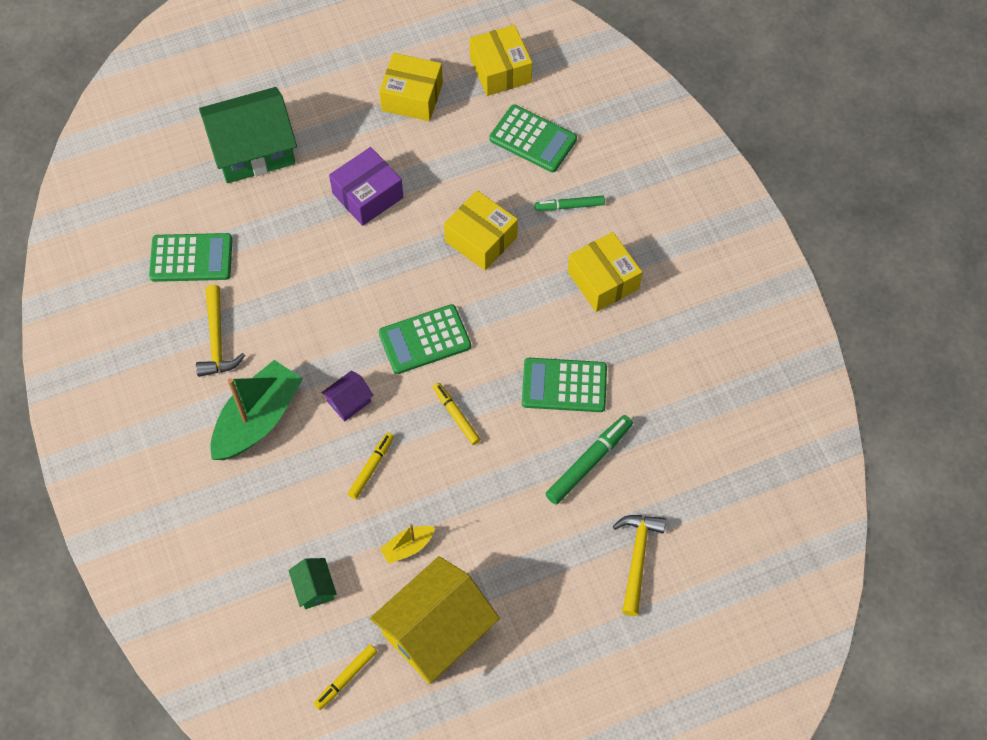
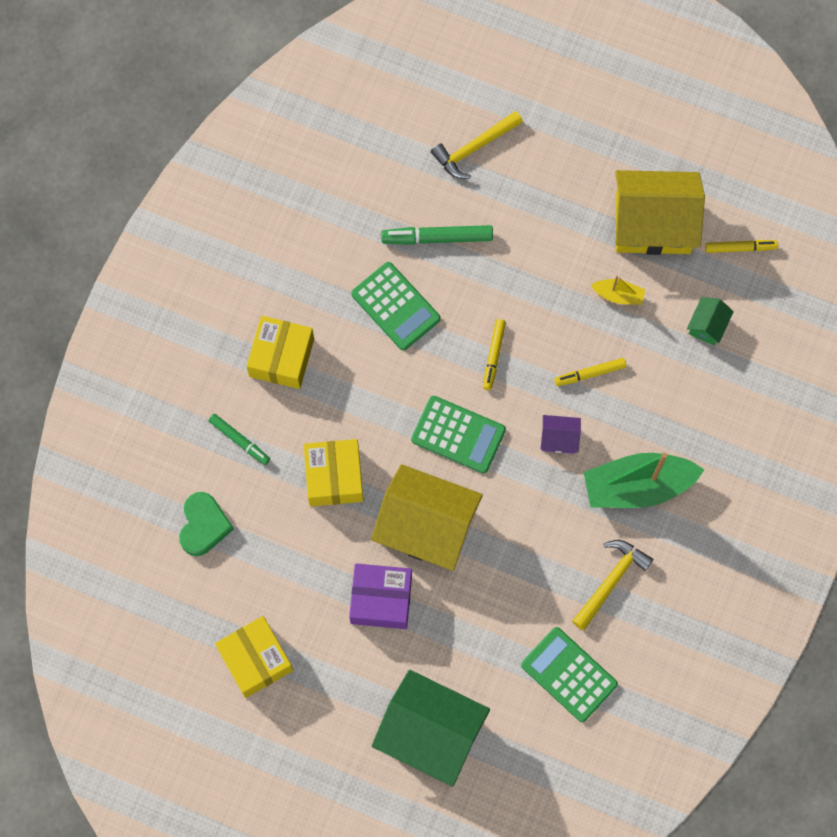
camera: 135 degrees left, 10 degrees up
(384, 263) = (426, 526): none -> yellow house
(500, 70) = (159, 615): yellow box -> none
(533, 139) = (204, 525): green calculator -> green heart

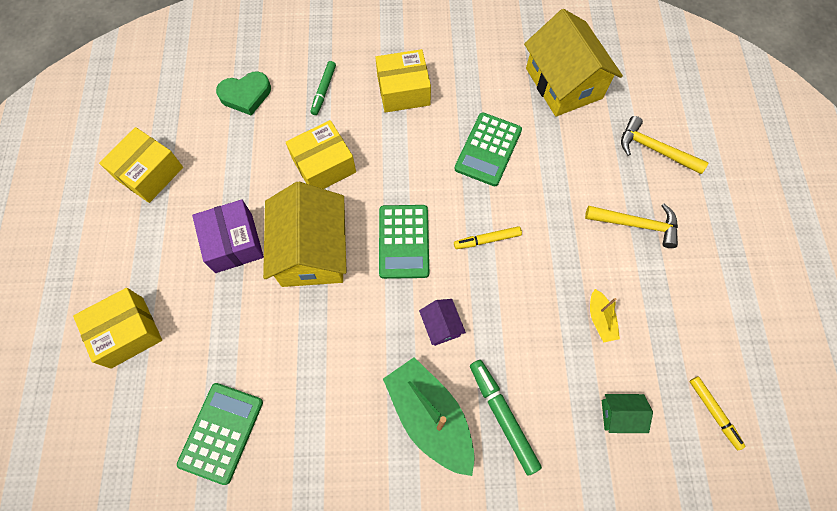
camera: 65 degrees right, 5 degrees down
(430, 733) = (127, 332): green house -> yellow box
(437, 238) = (563, 155): green marker -> green marker (503, 416)
(590, 373) = (514, 326): yellow marker -> none
(611, 581) = (327, 433): yellow hammer -> yellow hammer (636, 225)
(653, 224) = (684, 320): yellow house -> yellow house (563, 83)

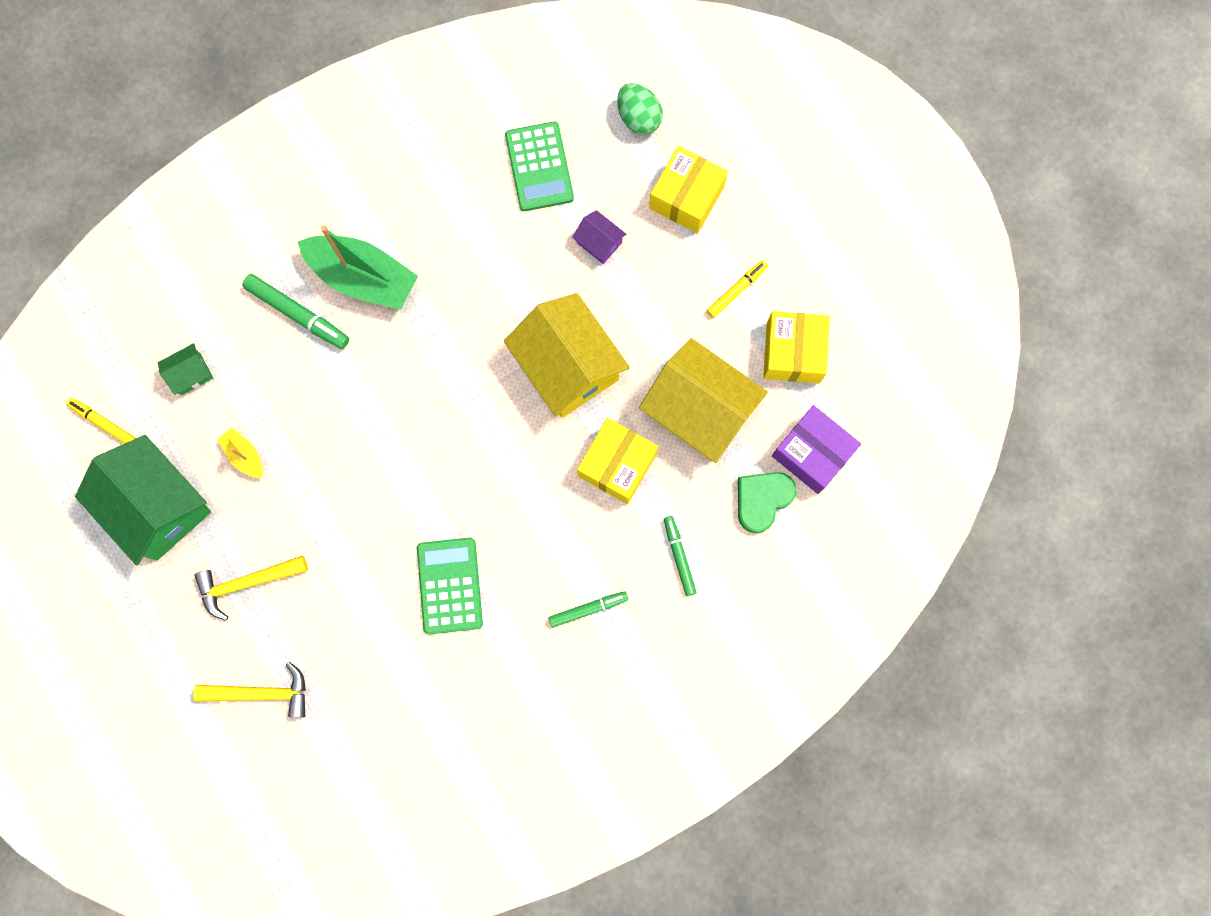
camera: 150 degrees right, 10 degrees up
(108, 428) = (638, 118): none -> green egg
(234, 243) = (651, 331): purple box -> purple box (812, 453)
(403, 90) = (588, 609): yellow box -> green marker
(403, 241) = (481, 427): green calculator -> none
(441, 326) = (397, 364): purple house -> purple house (599, 242)
(487, 240) = (397, 477): yellow marker -> yellow marker (736, 290)
(563, 83) = (405, 729): yellow house -> yellow house (699, 410)
(688, 317) = (158, 506): none -> green house

